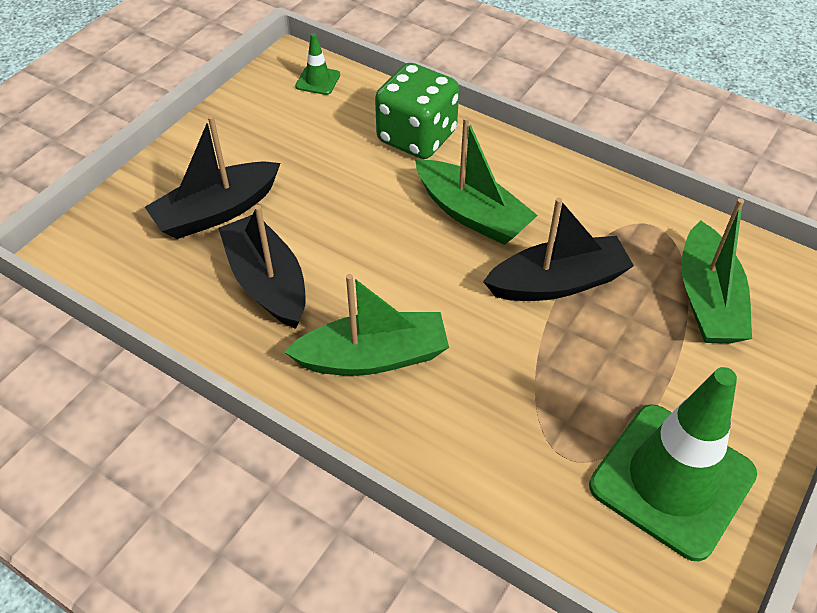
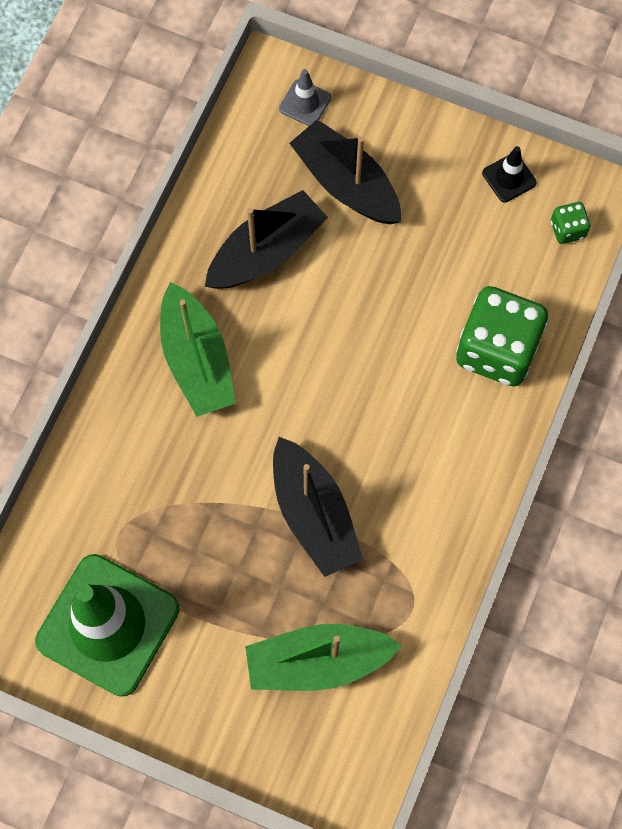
camera: 80 degrees right, 20 degrees up
(114, 230) = (305, 103): none -> grey traffic cone
(256, 106) = (509, 178): none -> black traffic cone
(318, 80) = (567, 229): green traffic cone -> green dice
(472, 214) = (391, 422): green boat -> none

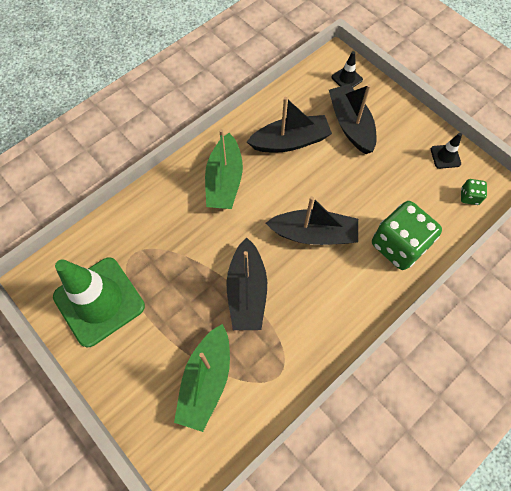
camera: 25 degrees right, 5 degrees down
(305, 103) = (347, 78): grey traffic cone -> black traffic cone
(318, 661) = (206, 380): green boat -> green boat turned 90 degrees counterclockwise
(369, 386) = (313, 234): none -> black boat

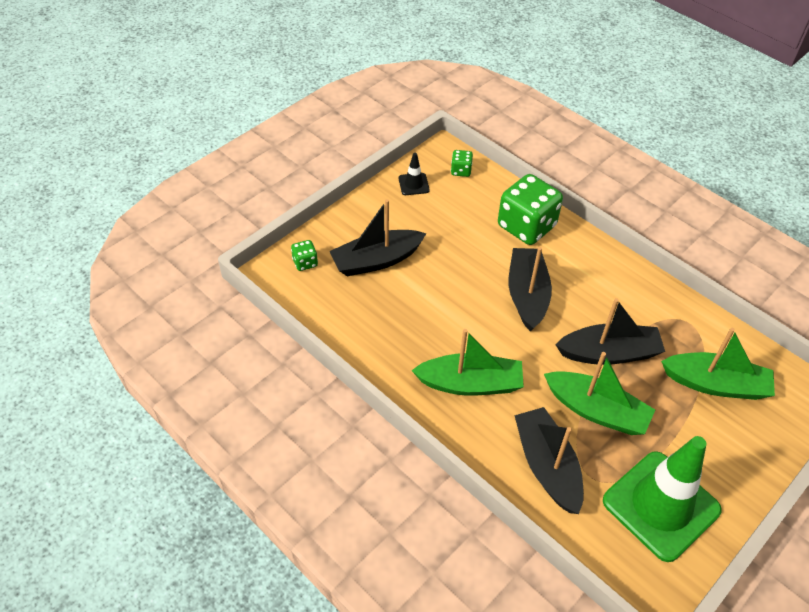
camera: 95 degrees left, 15 degrees down
(190, 269) = (596, 410): none -> green boat
(290, 141) = (405, 318): black boat -> black boat (547, 466)
(347, 78) = (305, 263): black traffic cone -> green dice

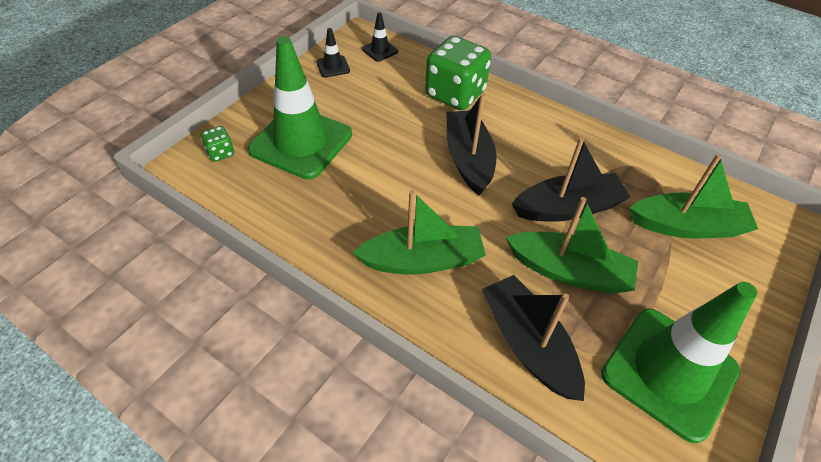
camera: 10 degrees left, 0 degrees up
(376, 260) = (301, 142): black boat -> green traffic cone
(461, 171) = (380, 50): green dice -> black traffic cone

